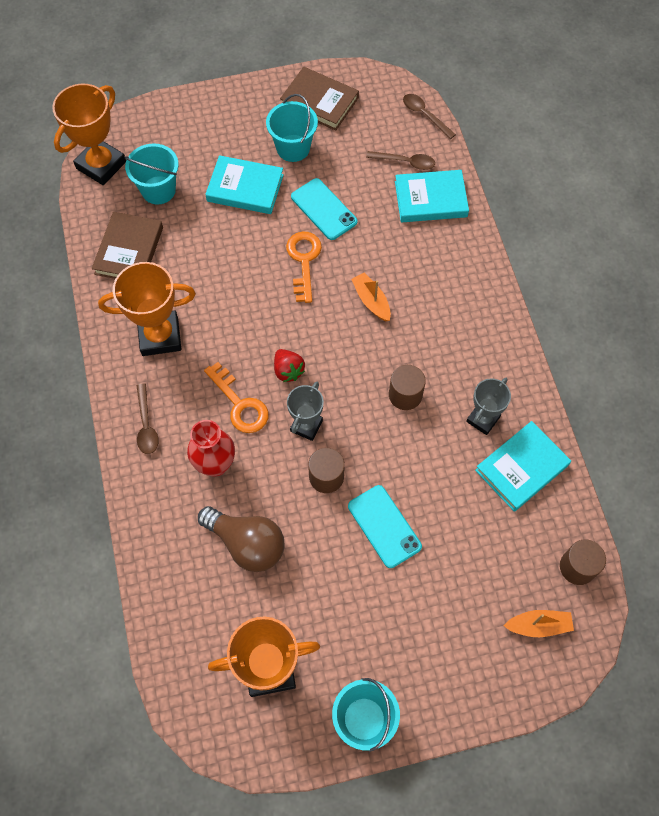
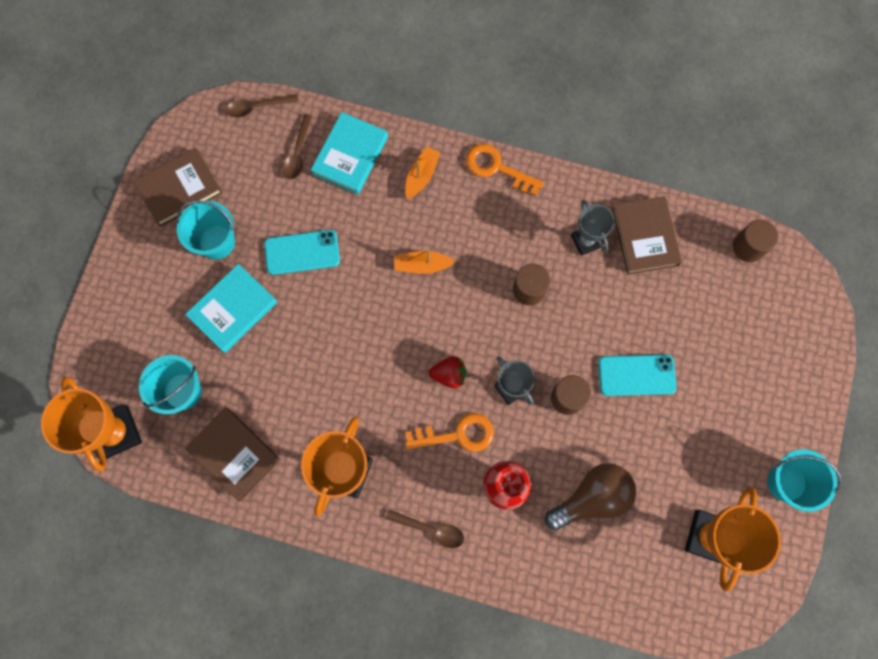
camera: 60 degrees left, 10 degrees up
(304, 261) = (346, 300): orange key -> orange key (497, 168)
(405, 162) = (298, 153): brown spoon -> brown spoon turned 150 degrees clockwise
(521, 468) = (645, 237): turquoise book -> brown book
(538, 625) = (779, 305): orange boat -> orange boat (421, 176)

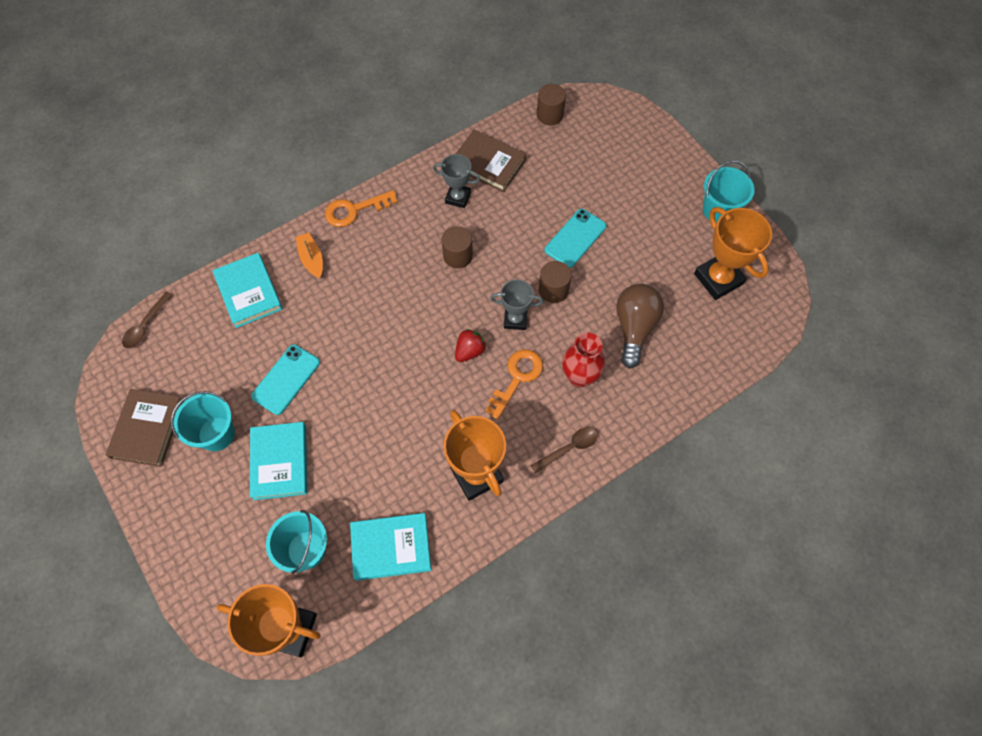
camera: 50 degrees left, 10 degrees down
(234, 454) = (391, 547): brown book -> turquoise book
(298, 153) = (210, 325): brown spoon -> none
(422, 265) = (375, 308): orange boat -> none

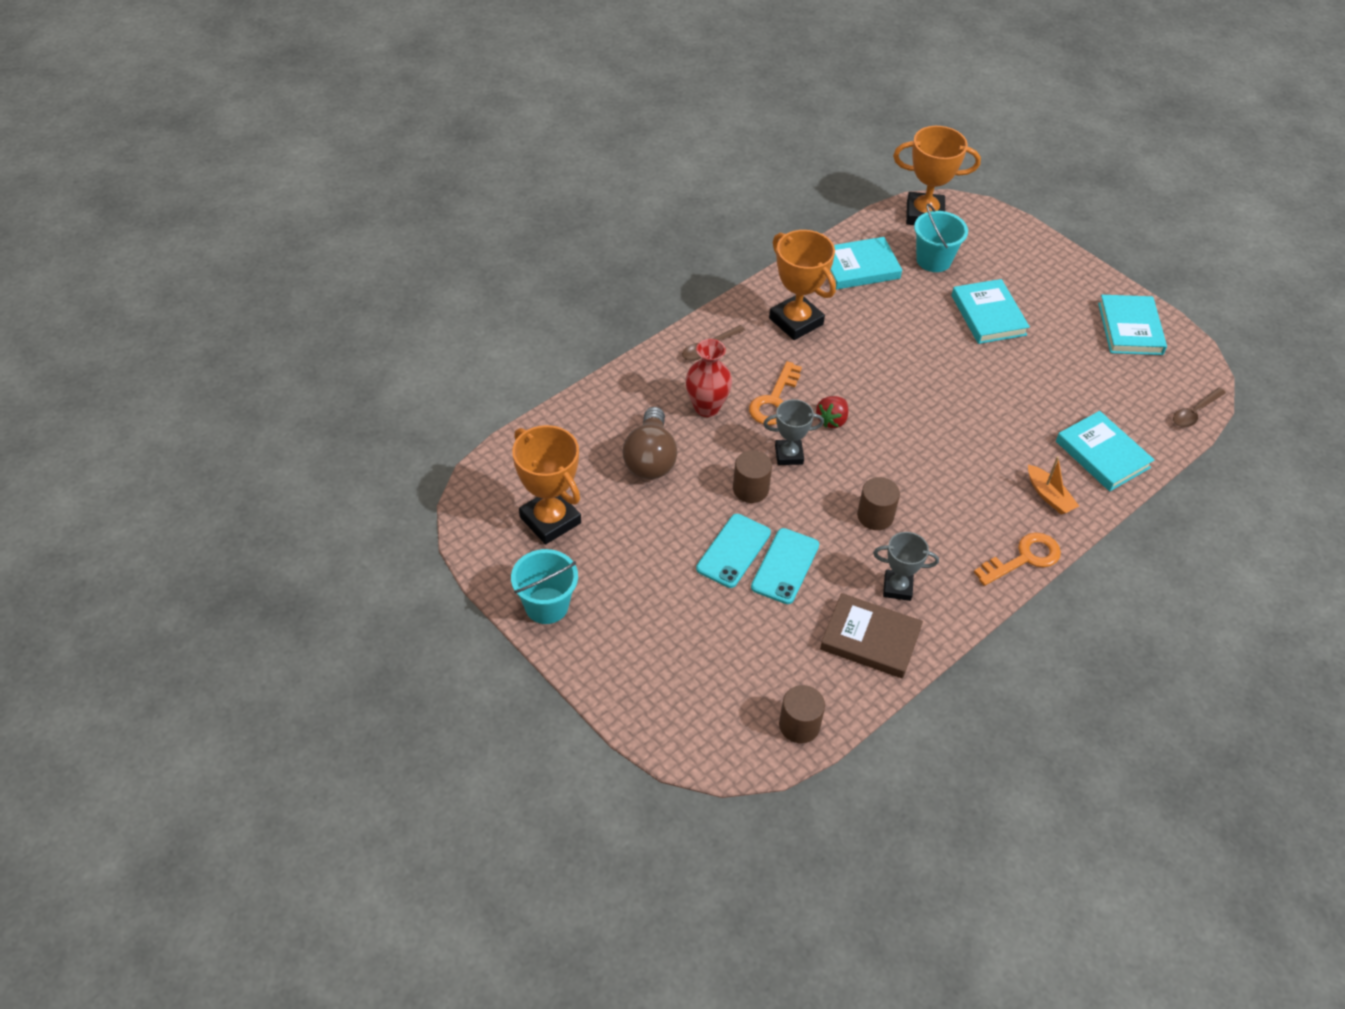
camera: 170 degrees right, 15 degrees down
(145, 325) = (1194, 413): brown spoon -> brown spoon turned 150 degrees counterclockwise
(148, 429) = (1130, 329): brown book -> turquoise book
(216, 434) = (1061, 330): turquoise bucket -> none
(286, 379) = (1017, 379): turquoise phone -> turquoise phone (785, 566)

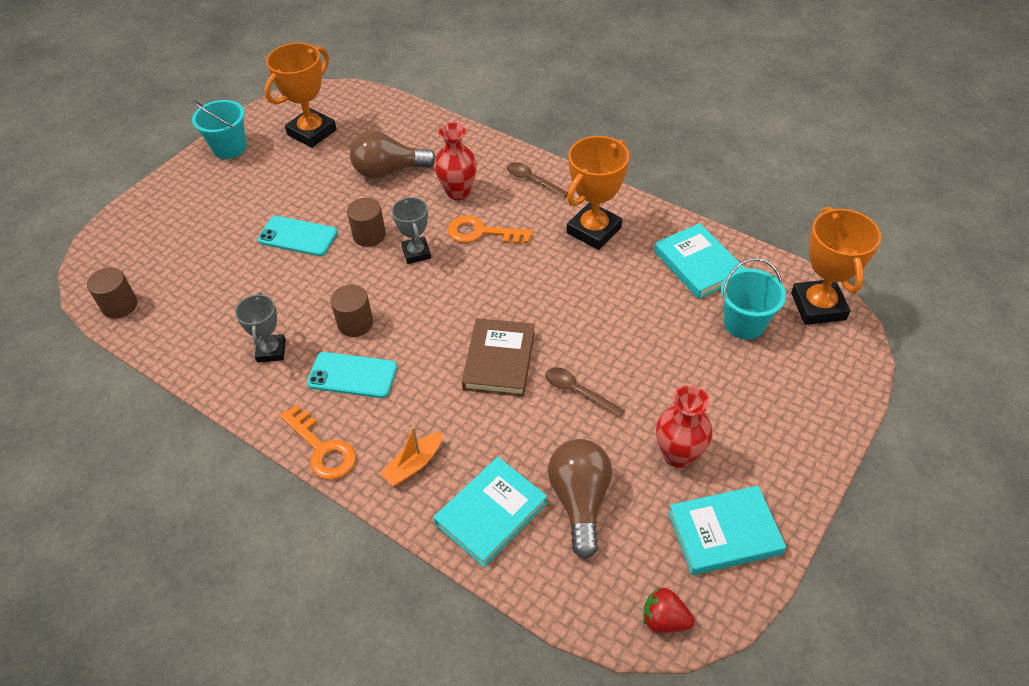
camera: 80 degrees right, 0 degrees up
(785, 566) = (286, 271): turquoise phone -> turquoise phone (352, 375)
(832, 420) = (469, 275): red strawberry -> red strawberry (664, 619)
(870, 639) = (210, 339): brown book -> brown book (499, 360)
(988, 315) = (677, 382): turquoise book -> none
(1059, 334) = (678, 455): none -> red vase
(1095, 399) = (580, 500): none -> brown light bulb
(1194, 413) = (597, 617): brown spoon -> brown spoon (578, 391)

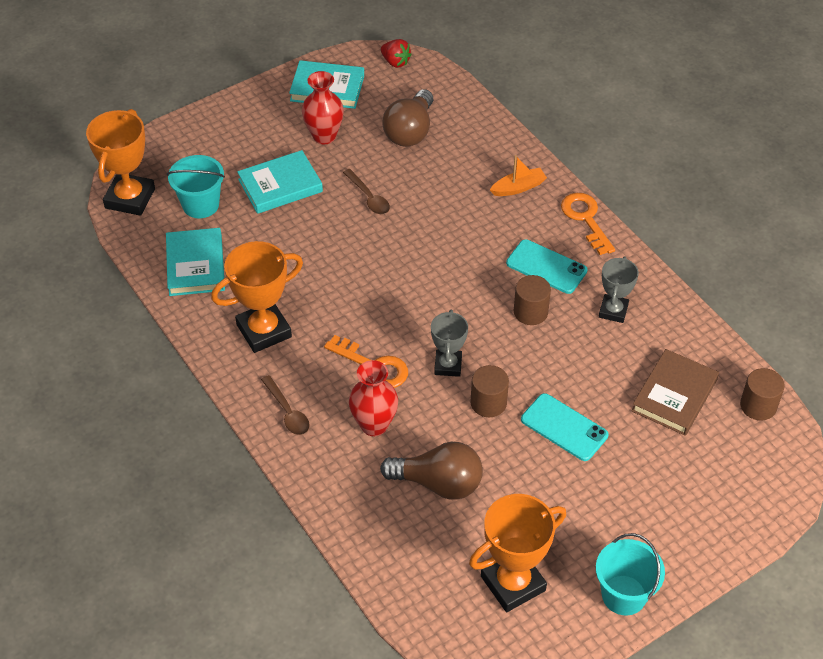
camera: 160 degrees left, 0 degrees up
(491, 513) = (475, 142): turquoise book -> turquoise book (280, 185)
(499, 360) = (418, 240): brown book -> brown book (674, 395)

